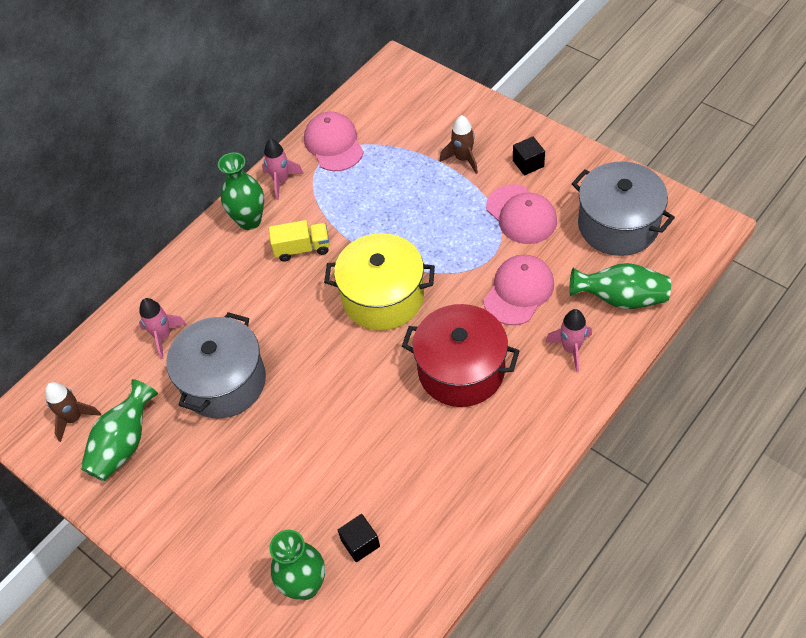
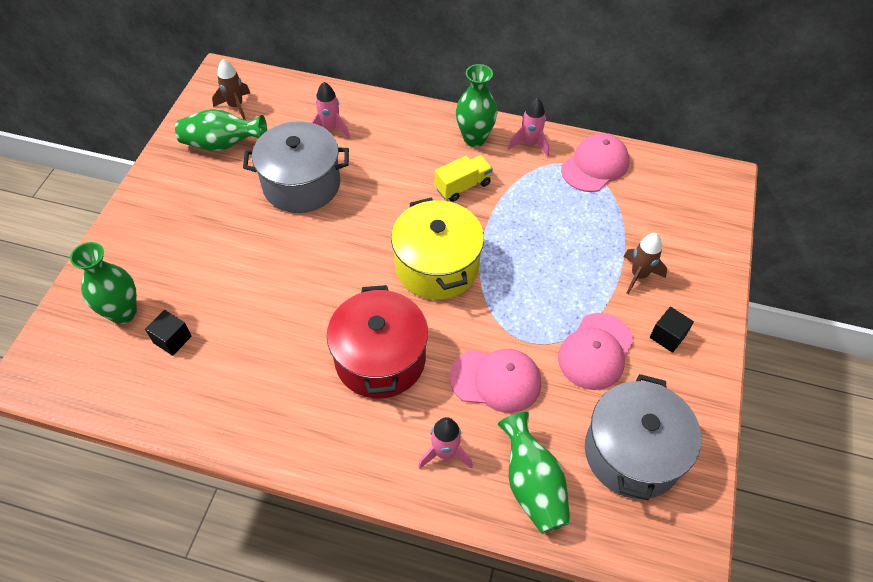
camera: 60 degrees right, 0 degrees up
(302, 248) = (462, 186): yellow truck -> yellow truck turned 90 degrees counterclockwise

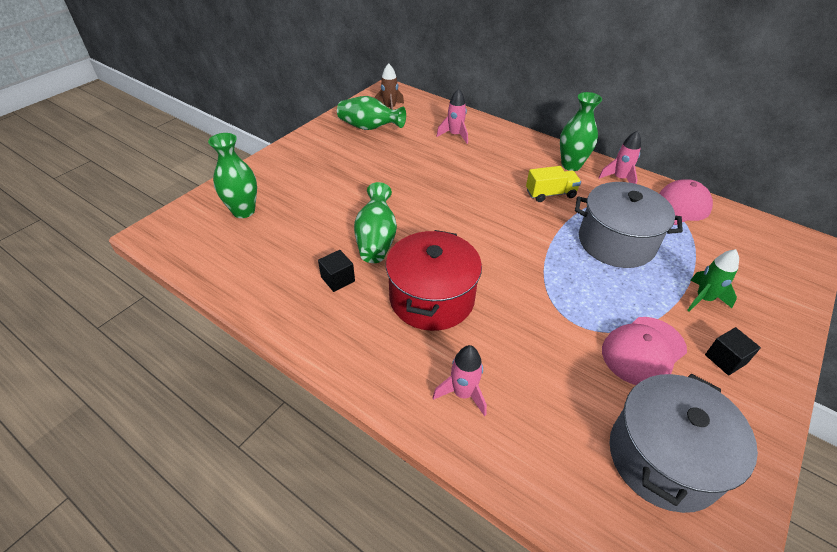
camera: 20 degrees right, 10 degrees down
(172, 339) = (270, 238): black cube -> black cube (338, 279)
(301, 184) = (417, 163): grey pot -> grey pot (616, 242)
(437, 266) = (508, 243): yellow pot -> none
(496, 380) = (534, 346): pink cap -> none
(532, 485) = (543, 453): green vase -> green vase (376, 240)
(639, 275) = (703, 299): brown rocket -> green rocket

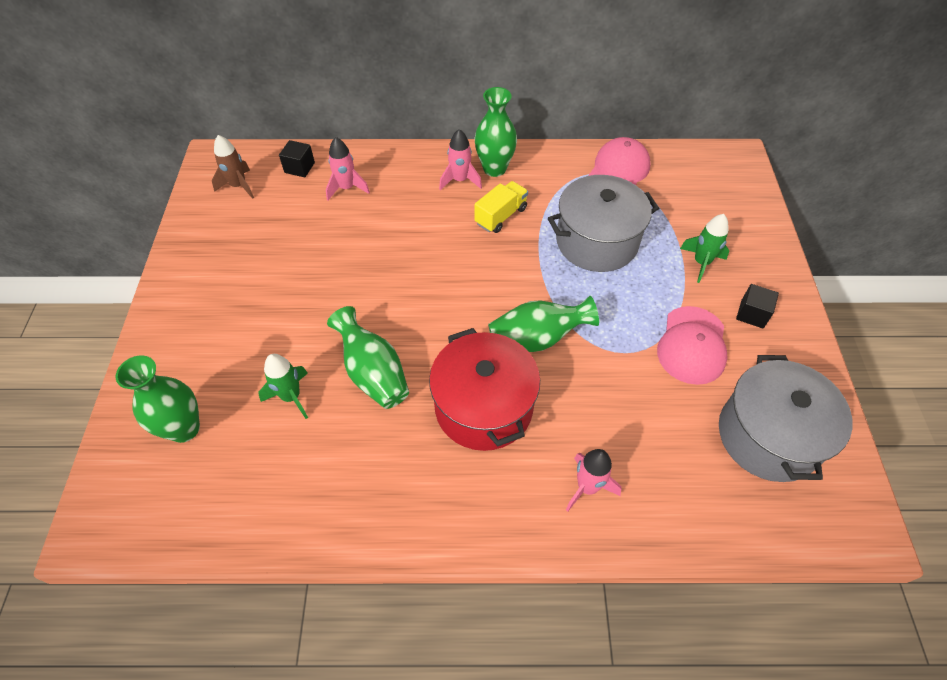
camera: 35 degrees left, 10 degrees up
(315, 226) = (291, 397): none -> green rocket
(338, 279) = (373, 446): black cube -> black cube (299, 167)
(369, 128) = (237, 227): green vase -> green vase (537, 339)
(619, 179) = (549, 163): pink rocket -> pink rocket (460, 180)

